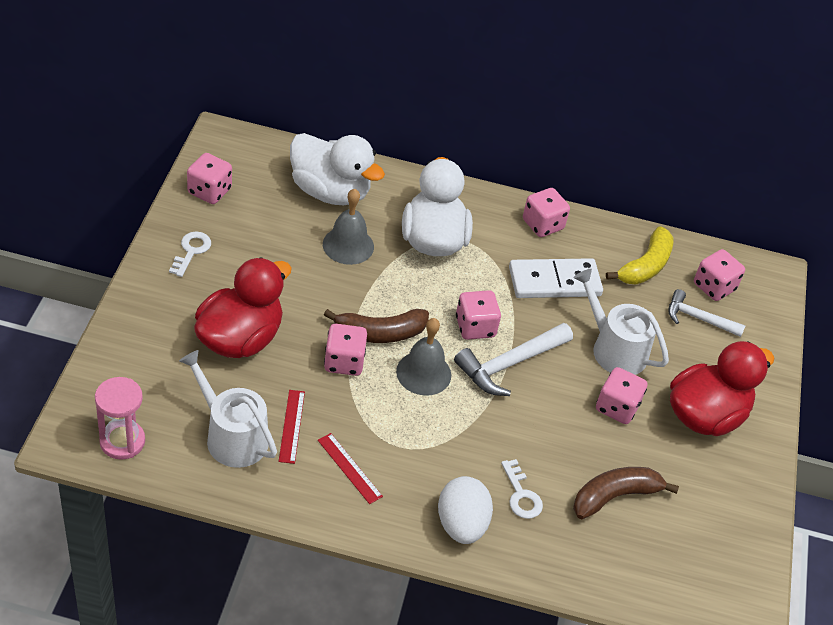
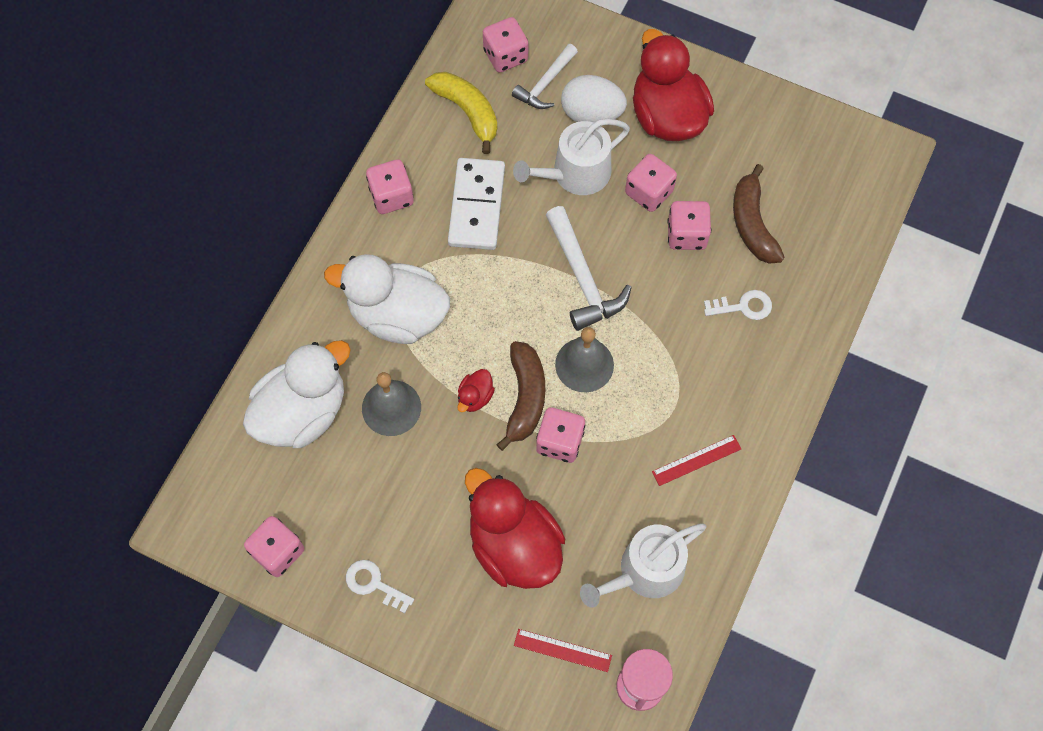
camera: 70 degrees left, 20 degrees up
(291, 426) = (638, 509): red ruler -> red ruler (562, 650)
(372, 299) = (475, 397): none -> red duck
(461, 524) = (771, 368): white egg -> white egg (591, 114)
(475, 327) = (529, 300): pink dice -> pink dice (686, 234)

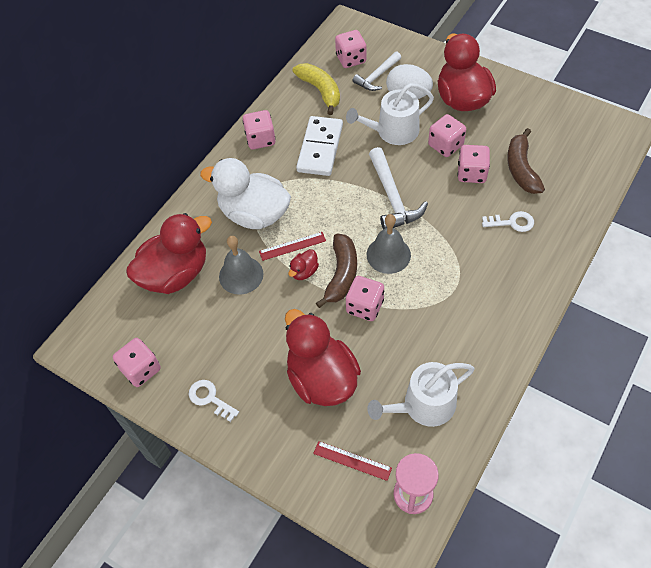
camera: 10 degrees right, 10 degrees down
(302, 412) = (175, 274): white duck -> red duck
(696, 460) = (470, 326): red ruler -> red ruler (292, 246)

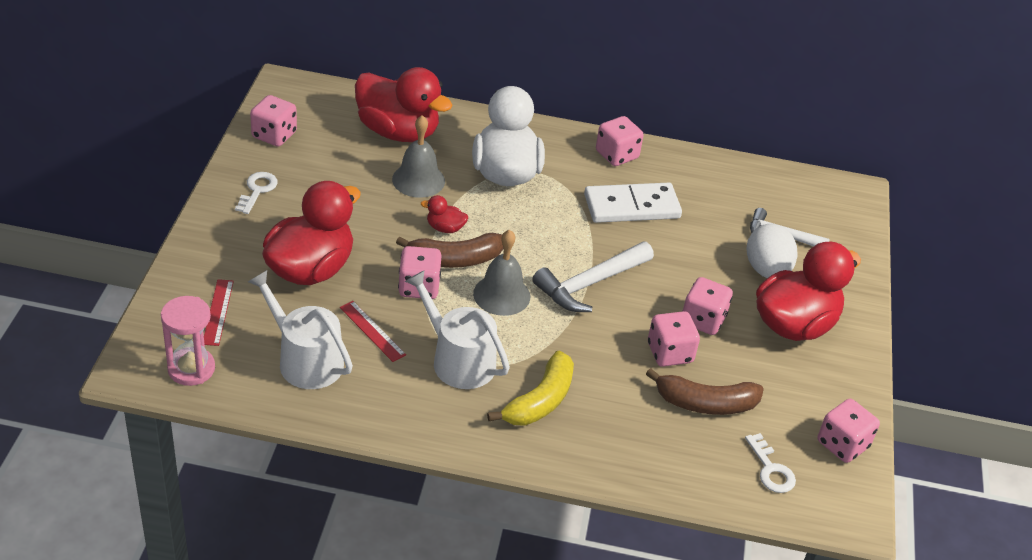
camera: 60 degrees right, 15 degrees down
(292, 246) = (476, 212): red ruler -> red ruler (372, 331)
(320, 91) = (723, 189): yellow banana -> yellow banana (540, 400)
(351, 59) = (795, 206): pink dice -> pink dice (842, 444)
(392, 131) = (696, 266): white watering can -> white watering can (458, 360)
(512, 222) = (609, 405): white key -> white key (771, 469)
(521, 169) = (706, 403): brown banana -> brown banana turned 150 degrees counterclockwise

